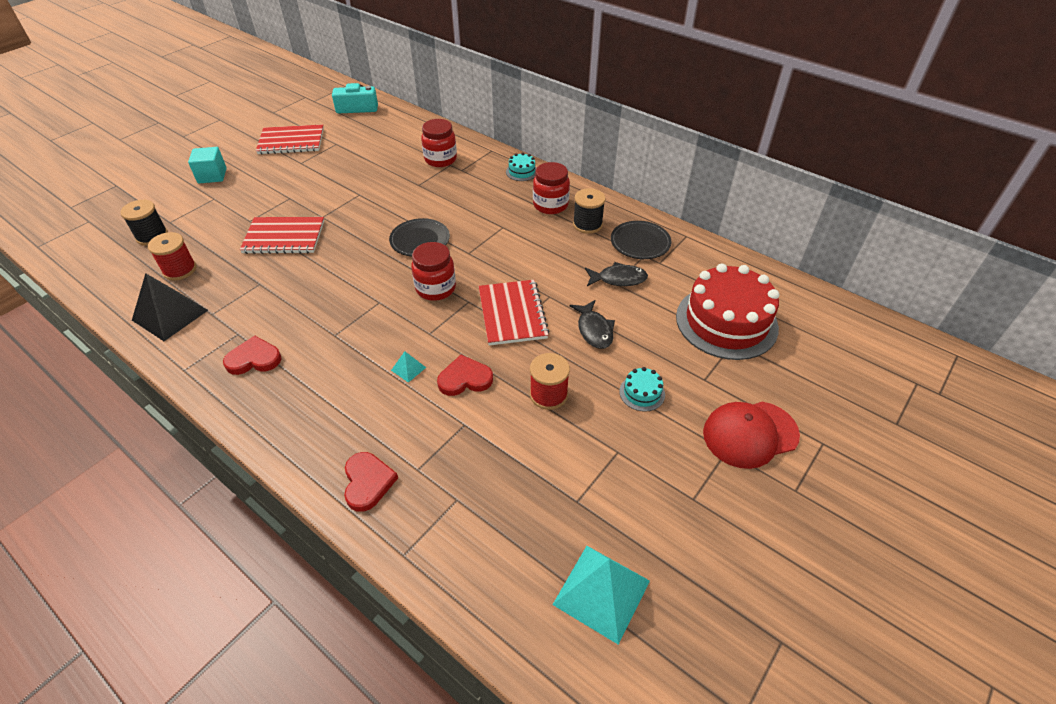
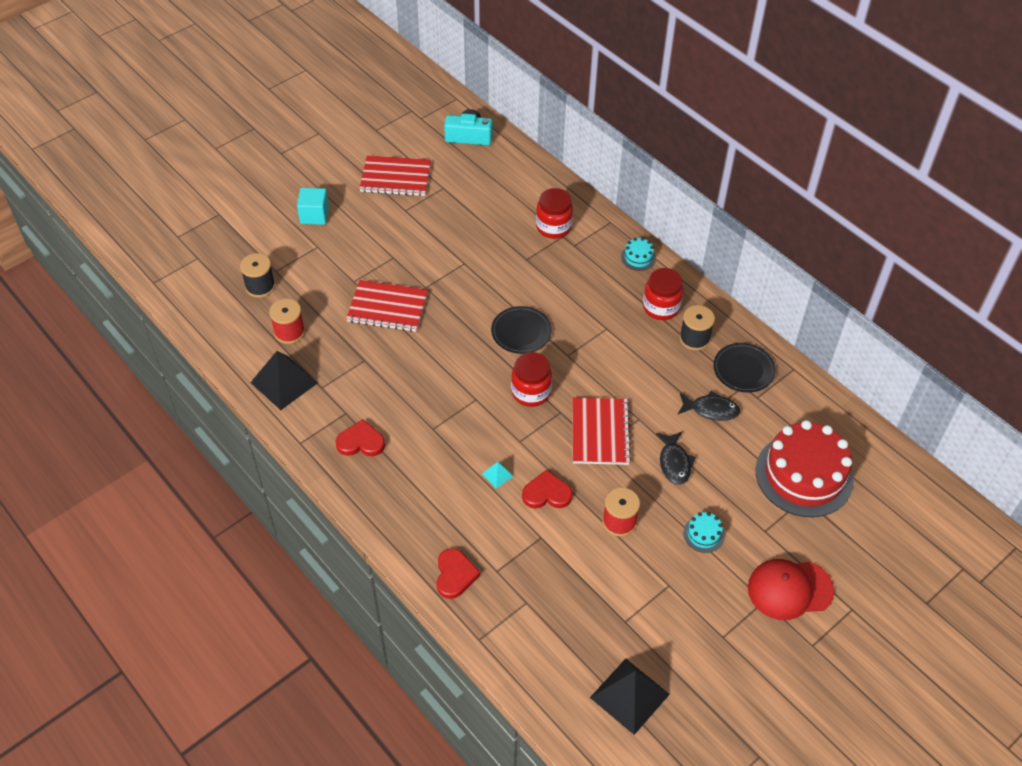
camera: 10 degrees right, 5 degrees up
(601, 592) = (629, 696): turquoise pyramid -> black pyramid

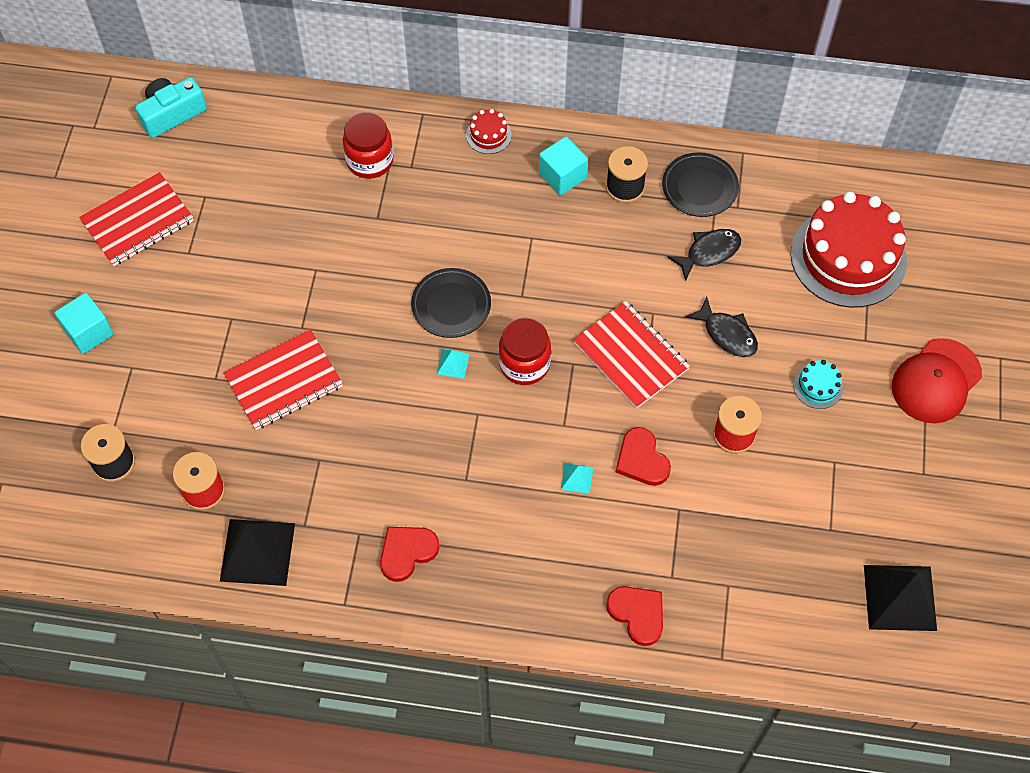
camera: 40 degrees left, 10 degrees up
(489, 363) = (453, 364): none -> turquoise pyramid
(547, 493) = (642, 460): red heart -> red heart turned 75 degrees counterclockwise
(638, 257) = (488, 135): turquoise cake -> red cake
(661, 307) = (562, 176): red jar -> turquoise cube

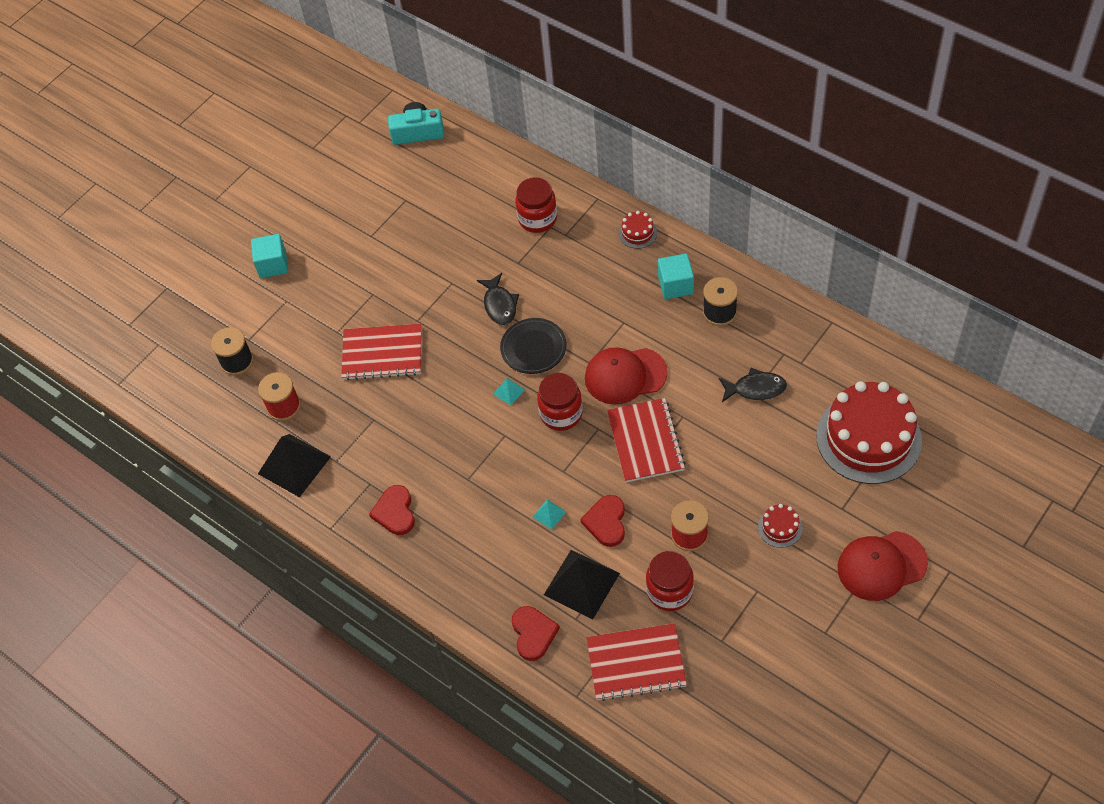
camera: 35 degrees right, 5 degrees down
(137, 221) = (350, 200): red notebook -> red notebook (636, 663)
(407, 552) = (395, 512): red heart -> red heart turned 90 degrees counterclockwise
(567, 294) = (625, 376): none -> red cap
(699, 187) = (779, 335): black plate -> none
(727, 334) = (731, 456): black fish -> black fish (499, 305)
(749, 503) = (669, 591): none -> red jar
(818, 386) = (780, 527): turquoise cake -> red cake
(900, 597) = (745, 718): black pyramid -> black pyramid (581, 584)

